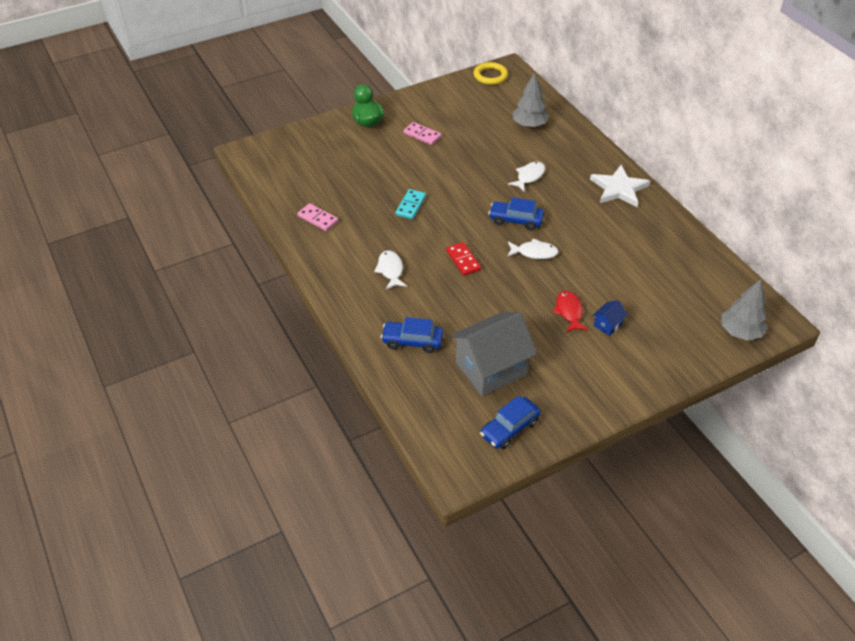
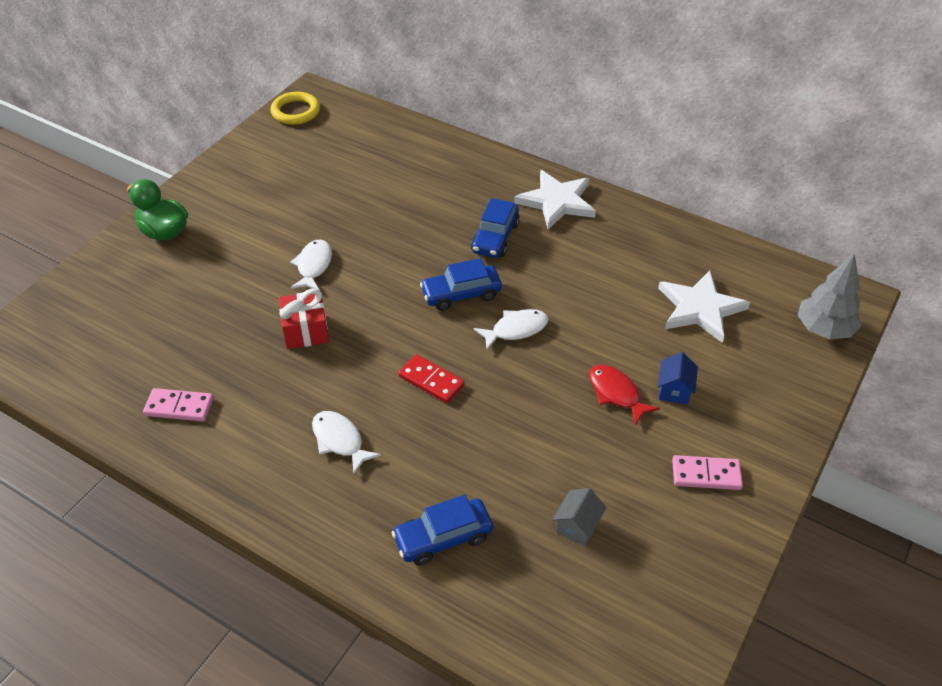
camera: 30 degrees left, 0 degrees up
(410, 205) = (306, 331): turquoise domino -> red gift
(422, 135) = (255, 223): pink domino -> pink domino (706, 475)
(491, 369) = (577, 526): grey house -> grey house, size x0.42
(510, 428) = (664, 606): blue car -> blue car (495, 237)
(529, 125) = (389, 159): grey tree -> none
(529, 177) = (437, 228): white fish -> white fish (313, 266)
(664, 287) = (700, 308): none -> white star

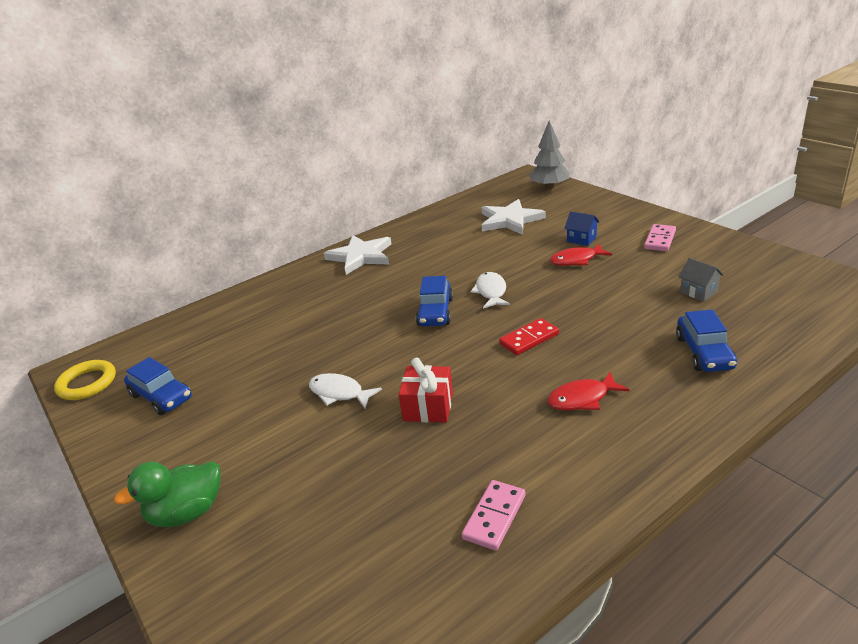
camera: 65 degrees left, 15 degrees down
(340, 440) = (582, 398): white fish -> red fish
(495, 237) = (379, 288): blue car -> blue car (161, 397)

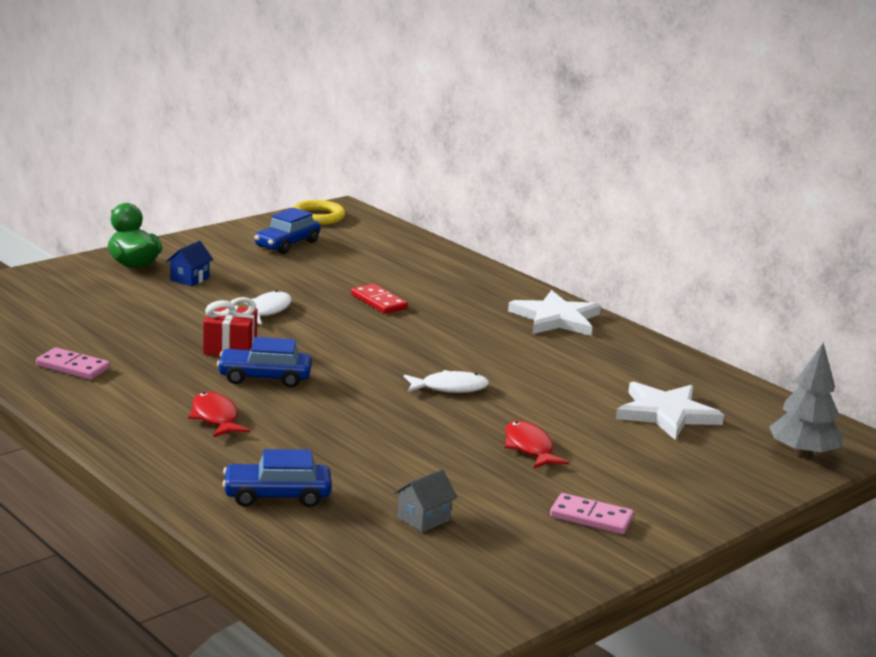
camera: 80 degrees right, 10 degrees down
(435, 312) = (407, 356): blue car -> blue car (264, 378)
(529, 339) = (336, 401): red domino -> red domino (379, 302)
(581, 239) = (596, 458): blue house -> blue house (189, 279)

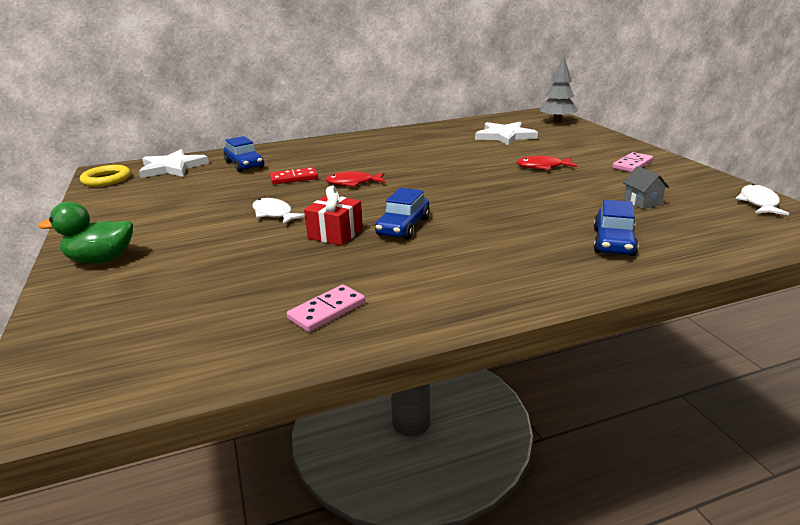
camera: 65 degrees left, 5 degrees up
(189, 279) = (171, 237): blue house -> none
(215, 418) = (471, 252): red fish -> red fish (353, 183)
(287, 244) = (147, 194): blue car -> blue car (244, 165)
(450, 388) = (450, 175): white fish -> white fish (758, 203)
(556, 318) = (363, 141): white star -> white star (172, 167)

